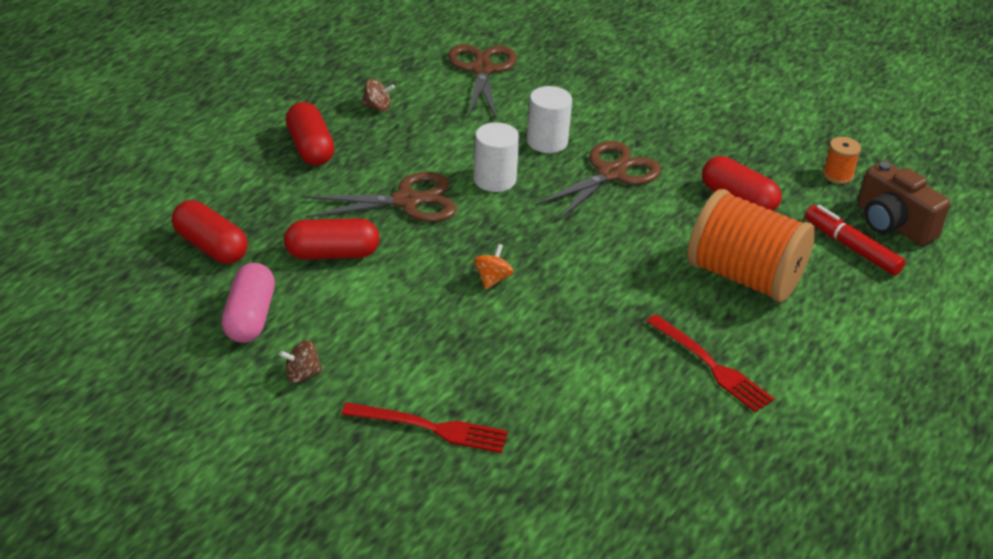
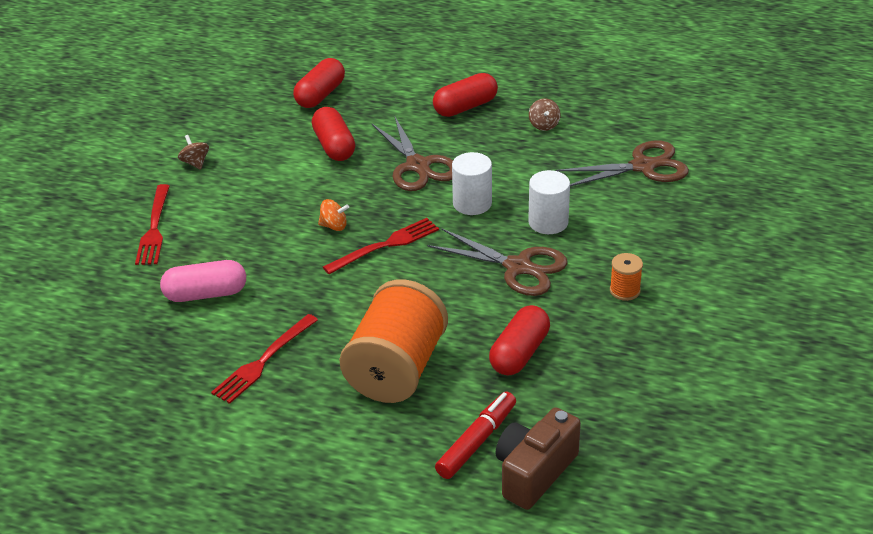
camera: 80 degrees right, 0 degrees up
(250, 317) = (248, 129): pink capsule -> pink capsule (205, 294)
(542, 248) = (386, 245): none -> red fork
(838, 175) = (605, 423): orange spool -> orange spool (625, 290)

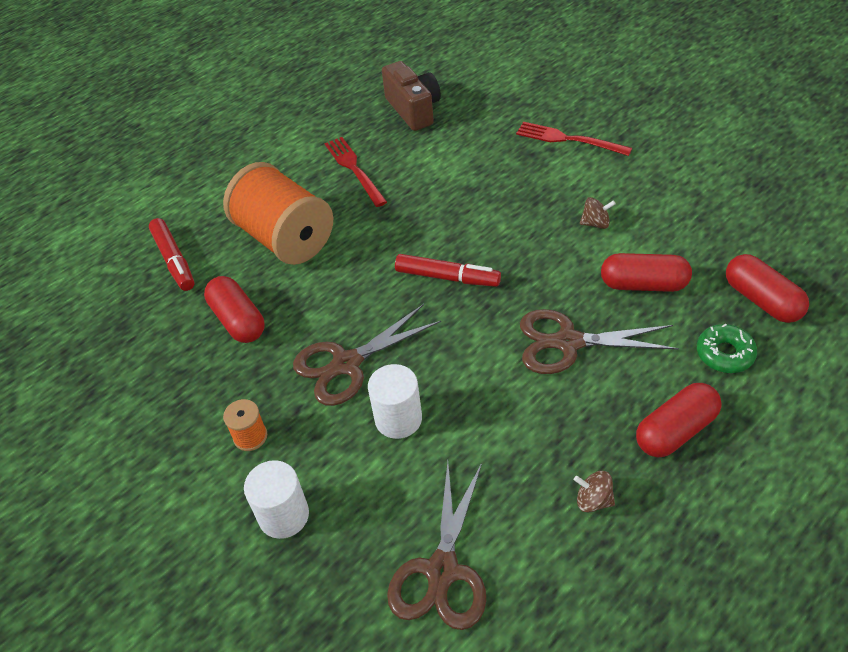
camera: 120 degrees right, 10 degrees up
(195, 163) = (662, 179): brown spinning top -> brown spinning top (595, 223)
(205, 294) = (457, 153): pink capsule -> none
(334, 226) = (500, 249): orange spinning top -> none
(383, 101) = (724, 354): none -> green donut
(386, 245) = (447, 277): red fork -> red marker
(465, 107) = (675, 431): red capsule -> red capsule turned 60 degrees clockwise
(472, 203) = (472, 365): white cylinder -> white cylinder (283, 515)
(534, 472) = (117, 282): brown camera -> brown camera (413, 110)

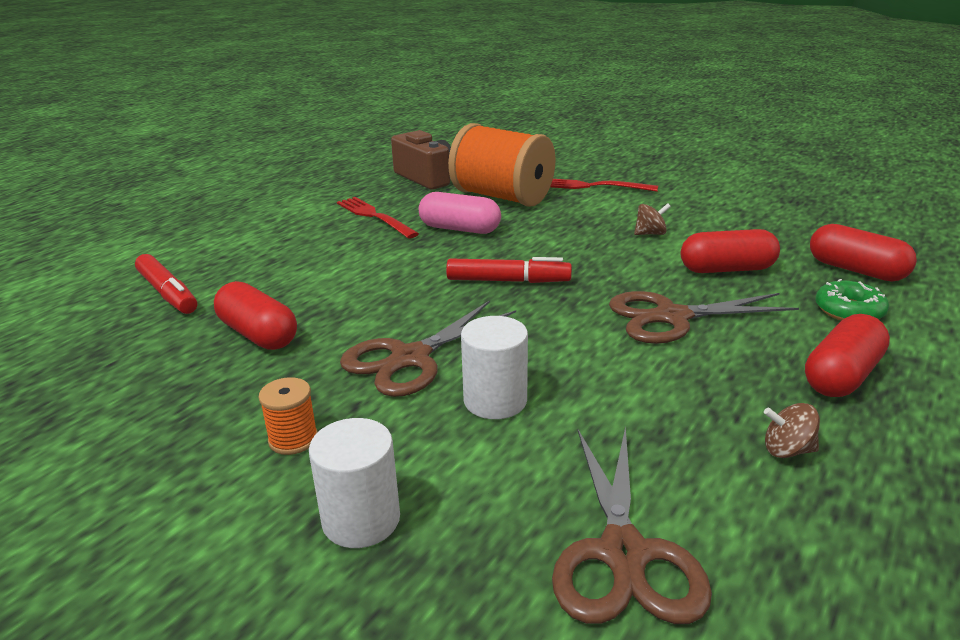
camera: 15 degrees left, 20 degrees down
(285, 238) = (306, 267): orange spool -> orange spool (502, 197)
(425, 197) = (460, 229): none -> pink capsule

